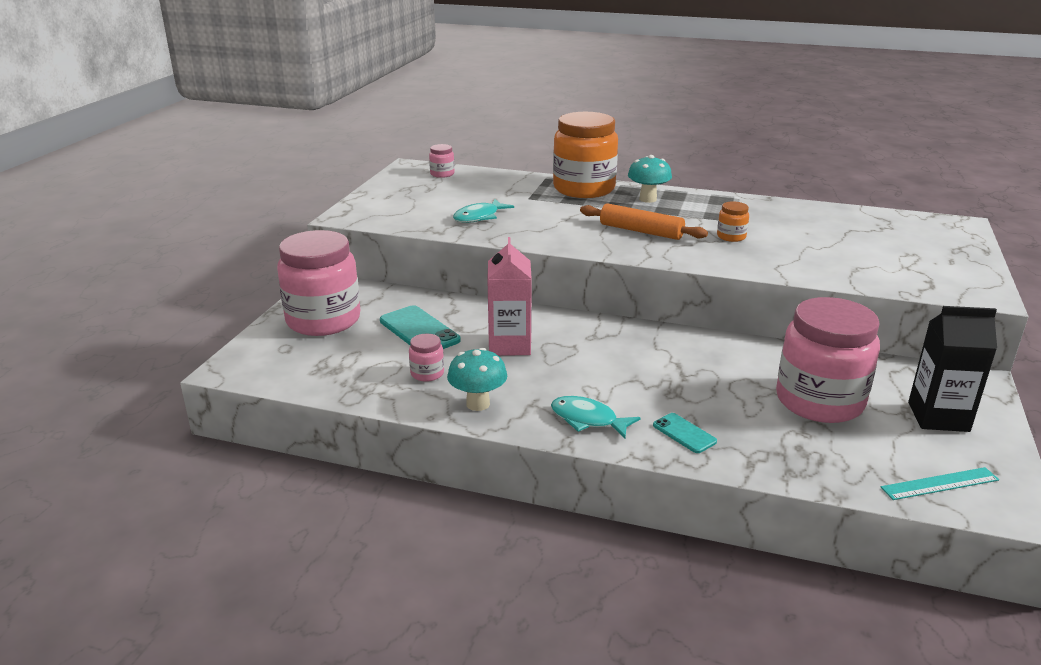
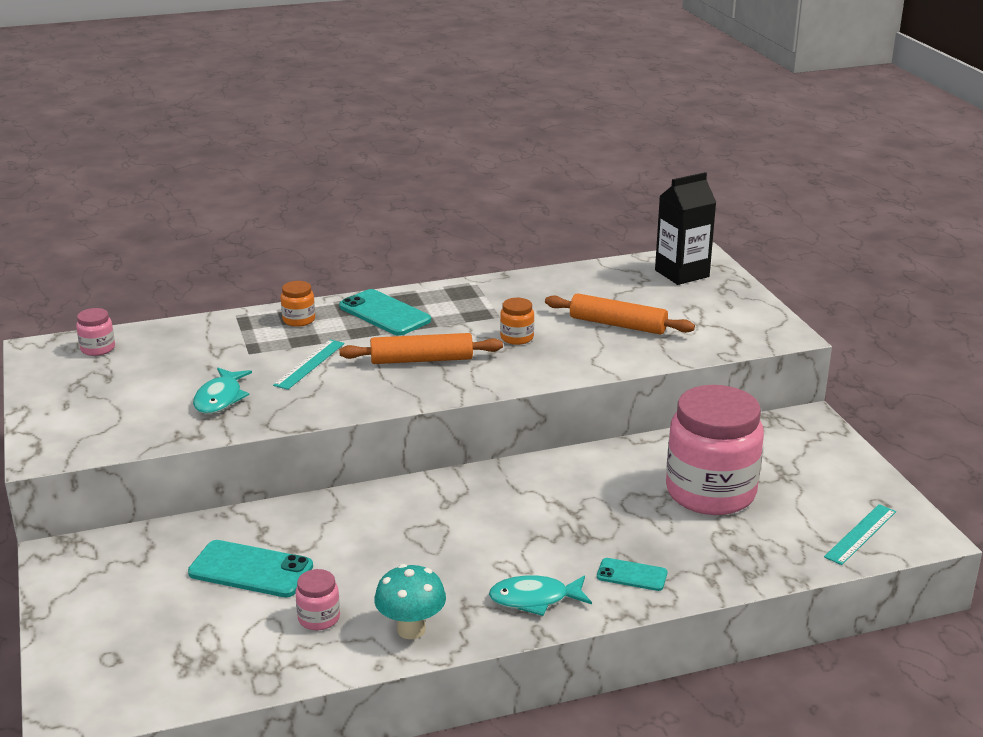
camera: 35 degrees left, 0 degrees up
(323, 320) = (115, 603): pink jar -> none
(509, 345) = (371, 547): pink carton -> none
(560, 214) = (309, 364): none -> turquoise ruler
(584, 189) = (299, 320): orange jar -> orange jar, size x0.41
(648, 199) = (384, 313): turquoise mushroom -> turquoise phone
(828, 249) = (617, 324): none -> orange rolling pin
(938, 417) = (810, 469): black carton -> black carton (682, 273)

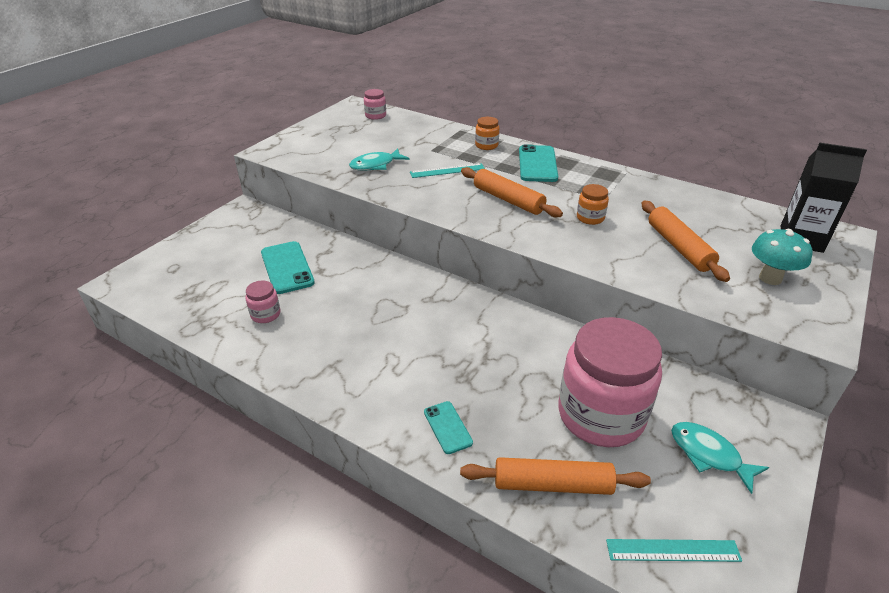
camera: 50 degrees right, 10 degrees up
(411, 629) = (287, 356): turquoise mushroom -> turquoise mushroom (770, 278)
(535, 599) = (369, 393): turquoise fish -> turquoise fish (709, 455)
(751, 554) = (552, 485): none -> orange rolling pin

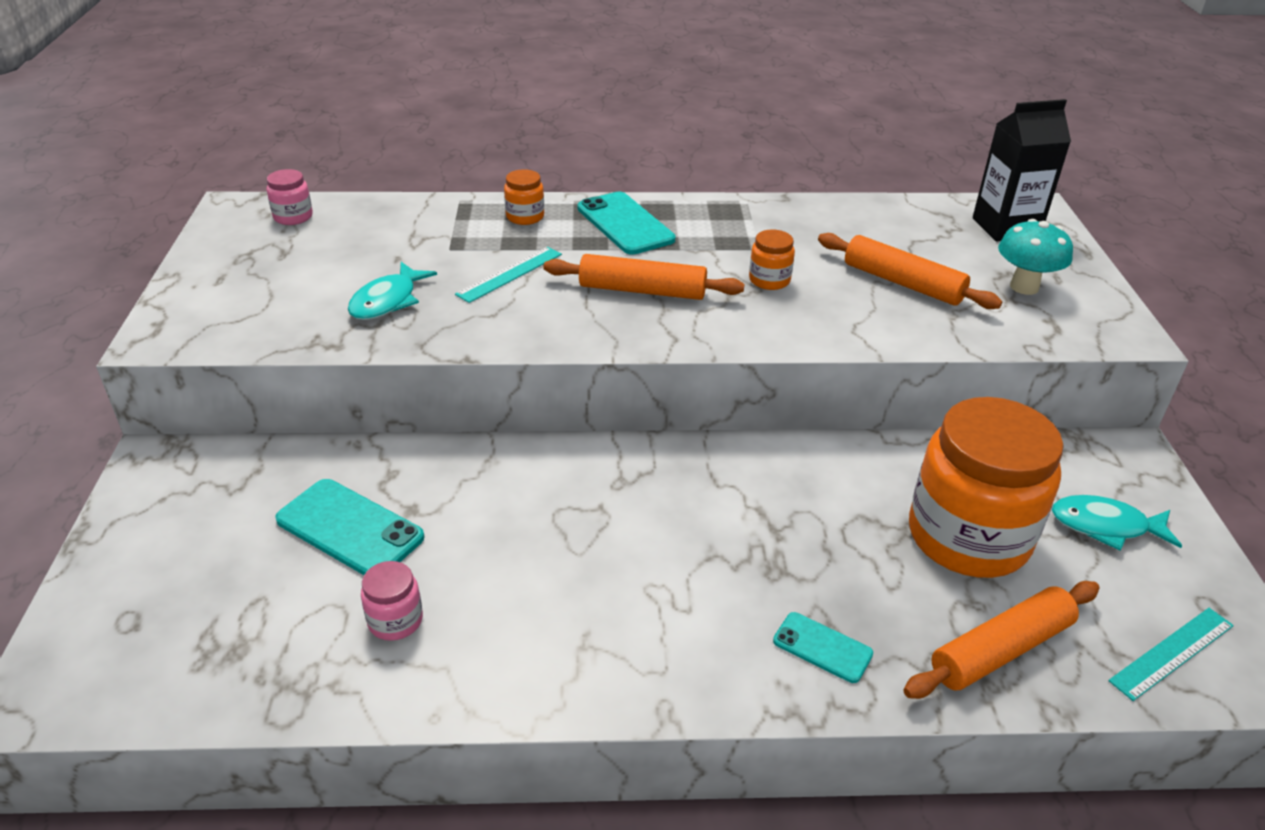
camera: 35 degrees left, 0 degrees up
(600, 415) = (968, 537): pink jar -> orange jar

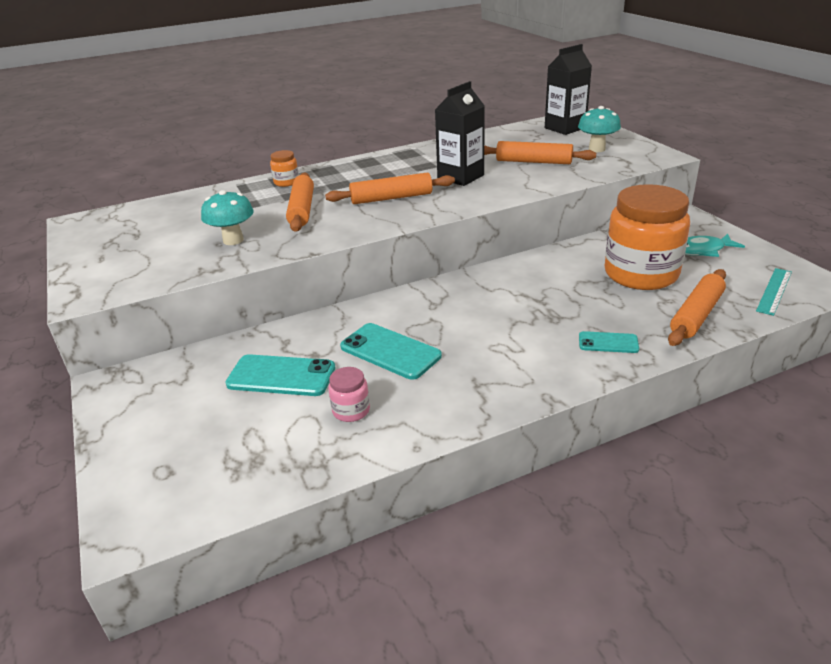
camera: 20 degrees left, 5 degrees down
(293, 217) = (126, 216): pink jar -> none
(387, 301) = (233, 240): turquoise fish -> turquoise mushroom
(510, 274) = (302, 209): turquoise ruler -> orange rolling pin
(625, 224) = (352, 172): turquoise phone -> turquoise phone (390, 351)
(769, 280) = (460, 177): orange jar -> black carton

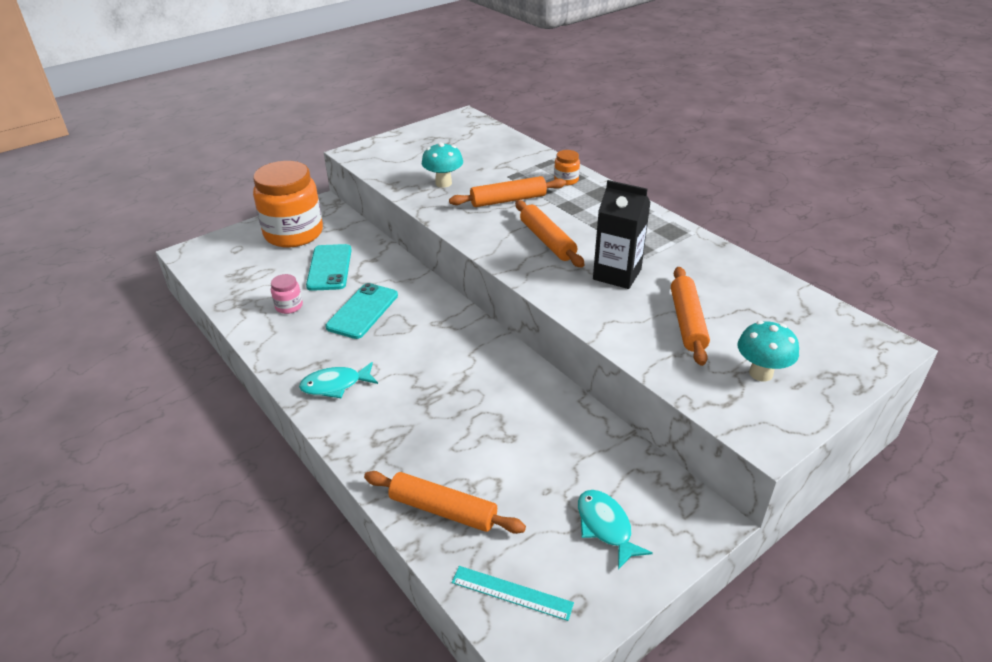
camera: 75 degrees right, 5 degrees up
(521, 372) = (335, 385): none -> turquoise fish
(565, 128) = (834, 341): black carton -> none
(608, 343) = (383, 439): turquoise phone -> none
(641, 274) = (527, 465): orange jar -> orange jar (293, 233)

